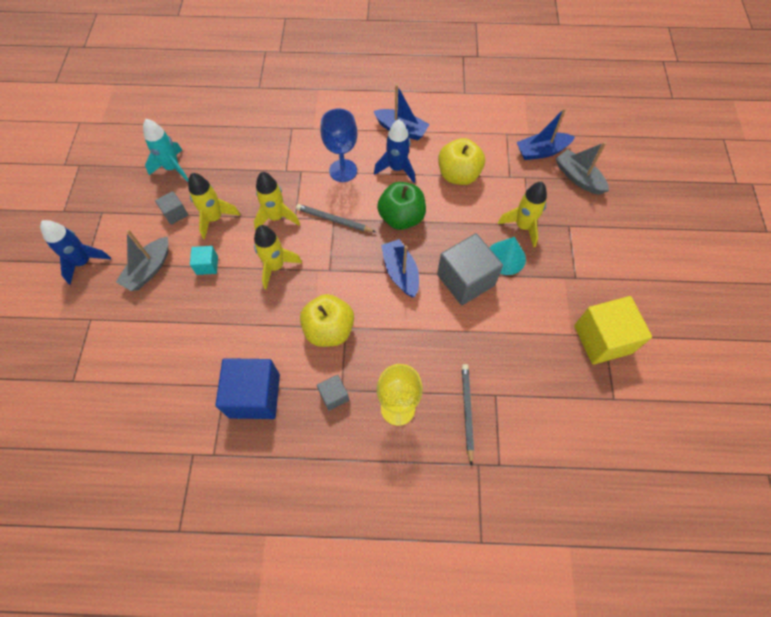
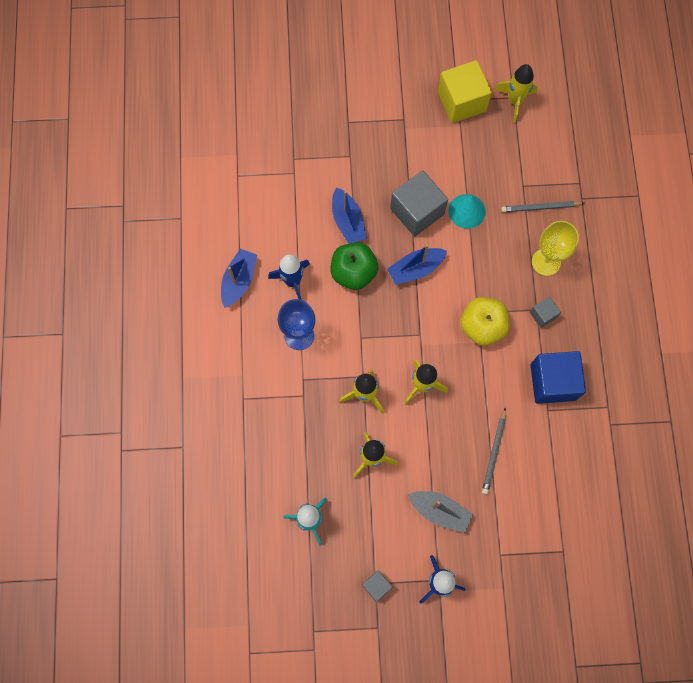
camera: 95 degrees left, 10 degrees up
(175, 213) = (369, 501): grey cube -> grey cube (376, 586)
(207, 265) = (428, 453): turquoise cube -> none
(334, 220) = (362, 337): grey pencil -> grey pencil (494, 452)
(458, 175) = (296, 221): yellow apple -> none
(506, 257) = (389, 177): turquoise cone -> turquoise cone (467, 211)
(523, 226) = (353, 162): yellow rocket -> yellow rocket (515, 101)
(541, 151) = (259, 143): blue boat -> blue boat (348, 221)
(578, 178) = (291, 110): grey boat -> none

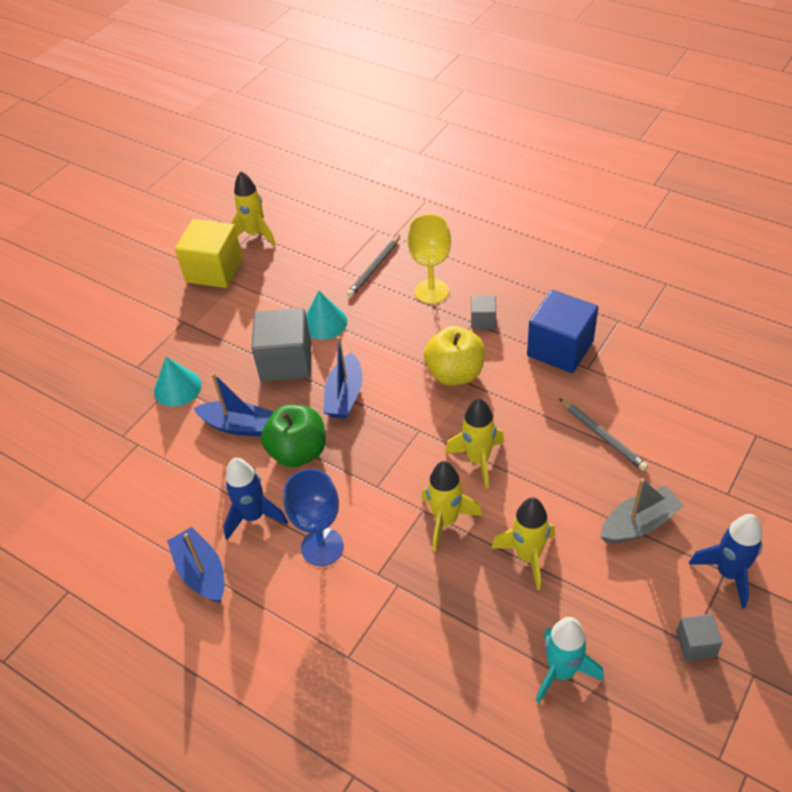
camera: 50 degrees left, 25 degrees down
(350, 161) = (177, 388): none -> turquoise cone

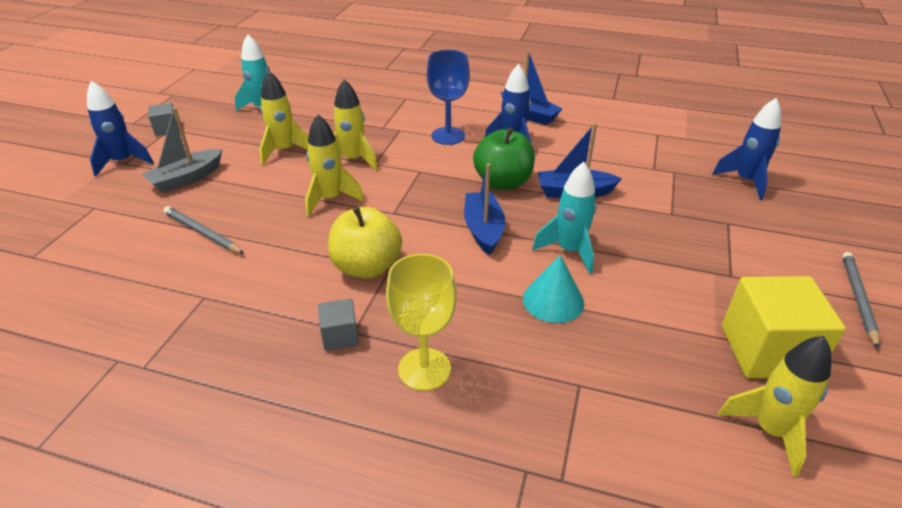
camera: 160 degrees right, 10 degrees down
(70, 410) = (745, 181): none -> blue rocket
(177, 388) = (663, 212): turquoise cone -> none
(286, 361) = (569, 251): grey cube -> turquoise rocket
(374, 268) = (528, 396): grey pencil -> grey pencil (858, 299)
(560, 348) = (235, 314): blue cube -> none

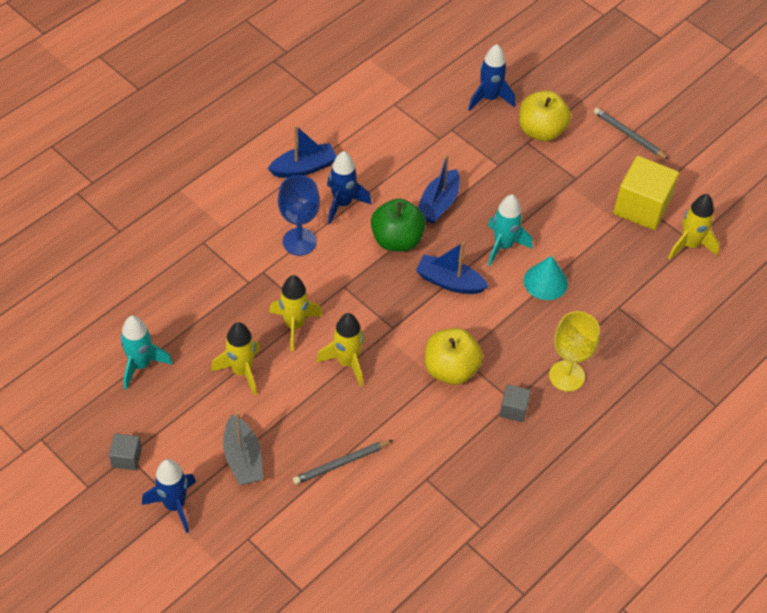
camera: 65 degrees left, 15 degrees up
(757, 227) = (541, 131): none -> yellow apple

